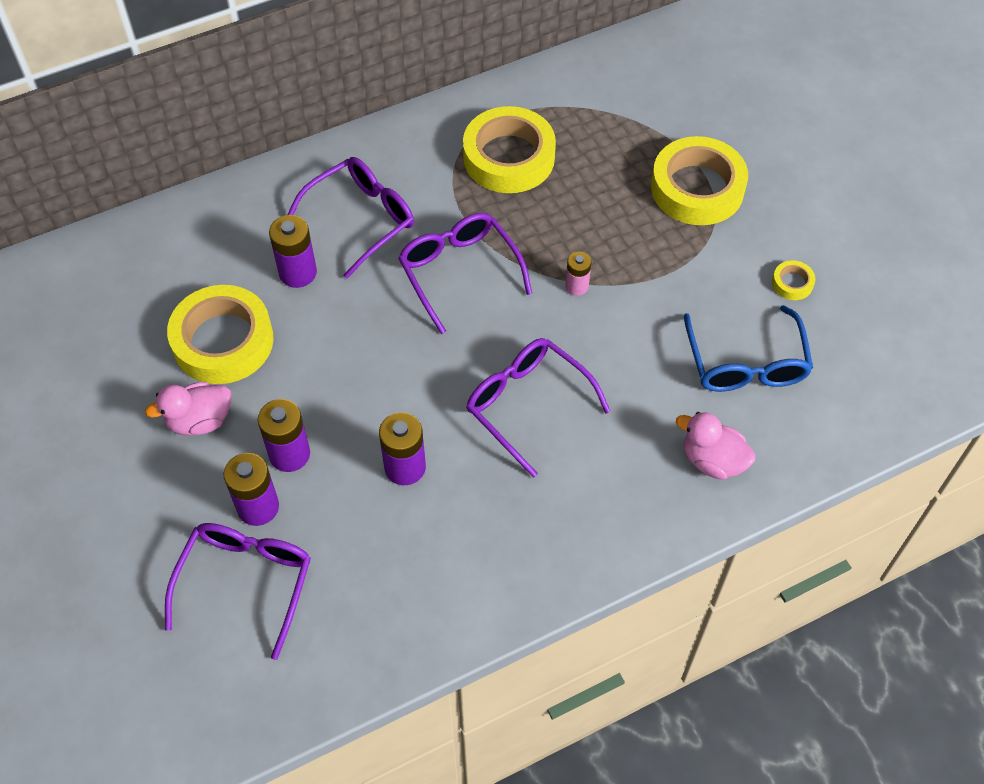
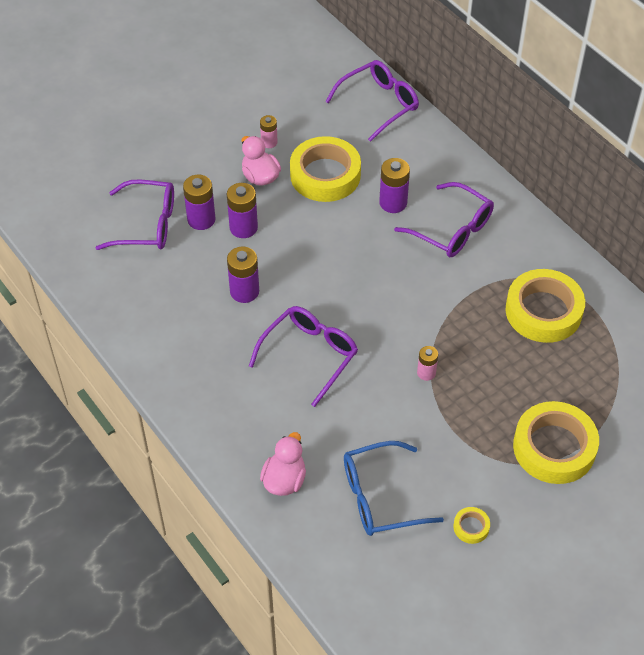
camera: 80 degrees right, 5 degrees down
(136, 400) = (269, 142): none -> pink battery
(459, 273) = (419, 297): purple glasses -> purple glasses (378, 104)

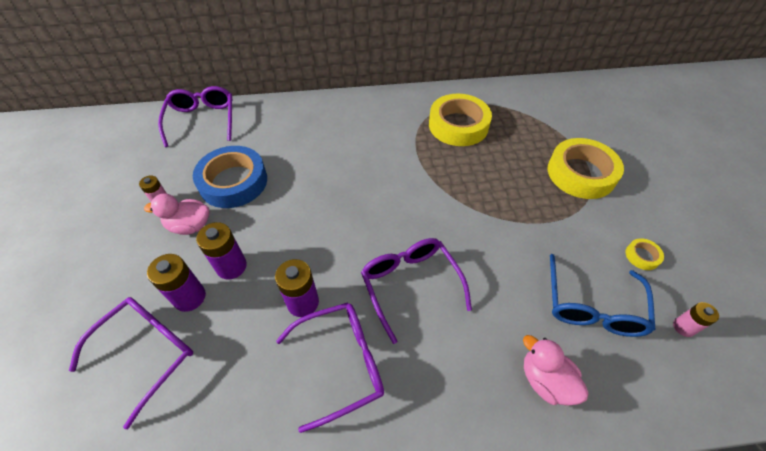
camera: 60 degrees left, 0 degrees up
(325, 175) = (233, 182): yellow tape -> blue tape
(393, 203) = (299, 155): purple battery -> none
(426, 373) = (476, 213): pink battery -> pink battery (683, 327)
(451, 229) = (352, 136): purple glasses -> purple glasses (340, 363)

